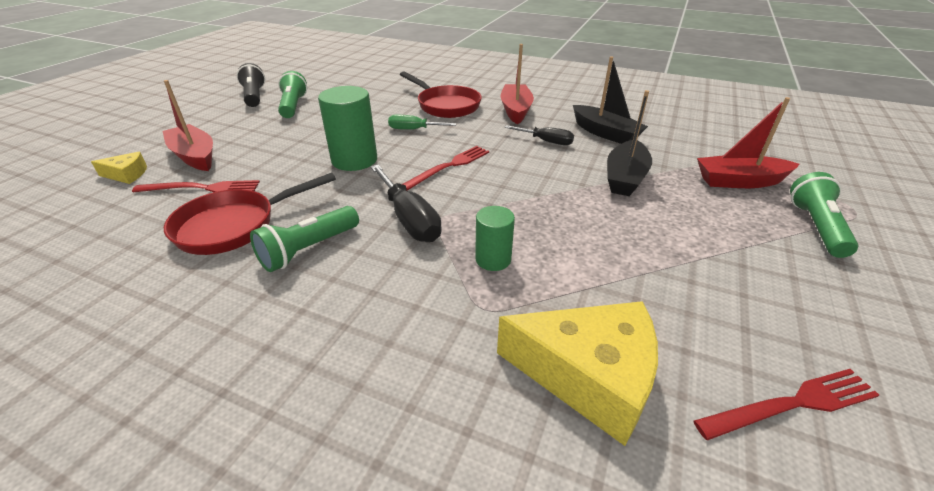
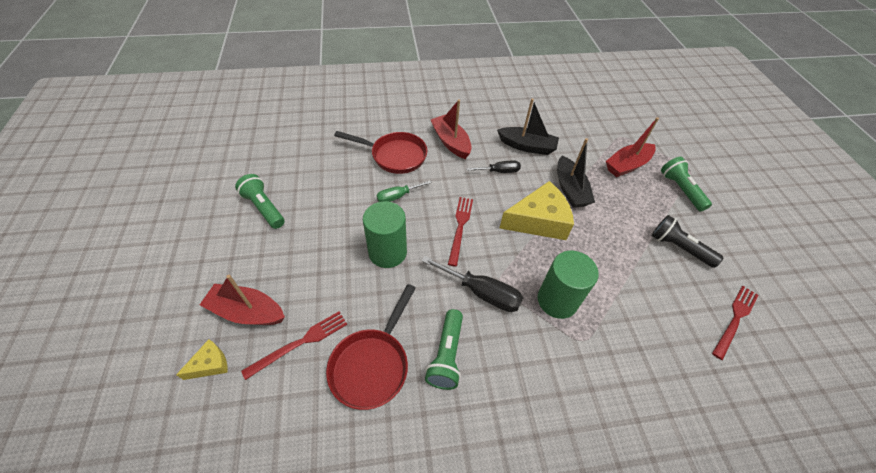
camera: 35 degrees left, 15 degrees up
(254, 96) = (208, 209): black flashlight -> black flashlight (678, 248)
(493, 259) = (557, 300): green cylinder -> green cylinder, size x1.71
(588, 376) = (658, 354): yellow cheese -> yellow cheese (538, 221)

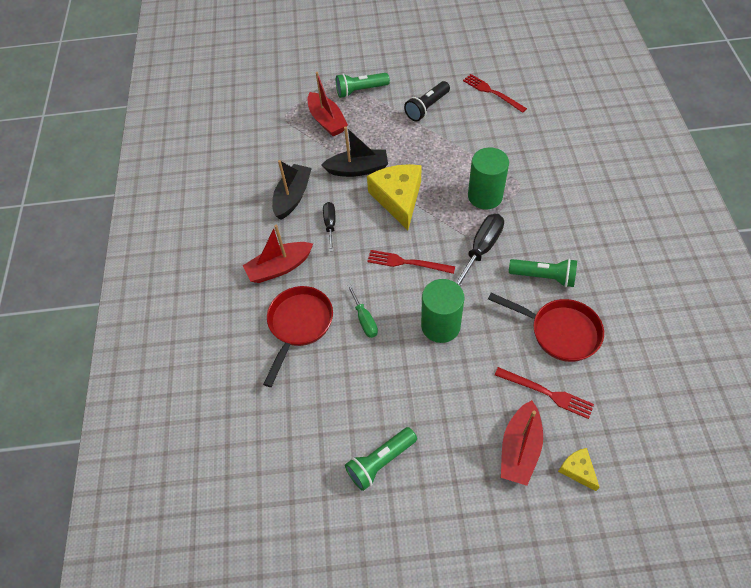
camera: 80 degrees left, 5 degrees up
(300, 343) = (546, 393): red fork -> red fork turned 150 degrees clockwise

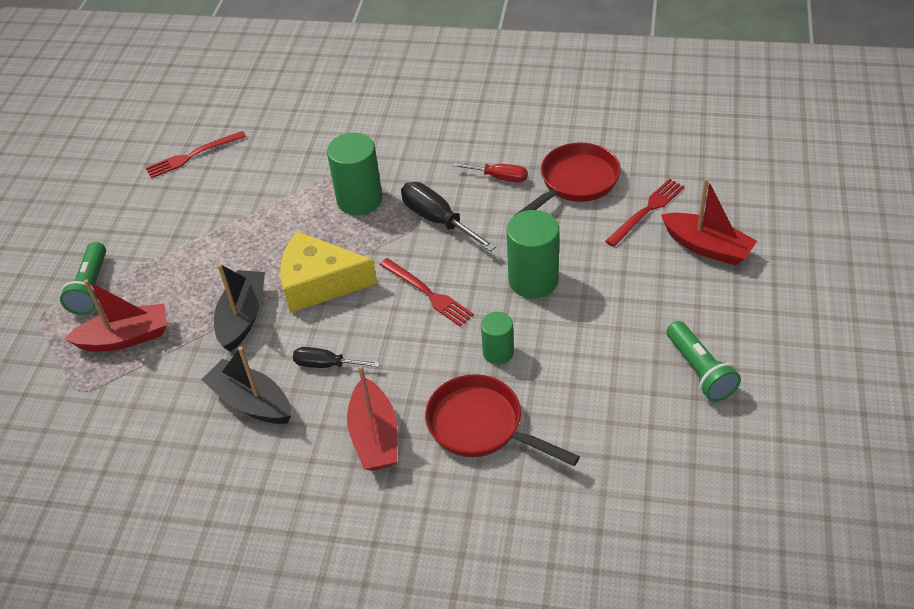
camera: 75 degrees left, 10 degrees down
(364, 319) = (498, 352): green screwdriver -> green cylinder
(407, 262) = (428, 293): red fork -> red fork turned 75 degrees counterclockwise
(427, 107) = (176, 223): black flashlight -> none
(544, 277) = (499, 177): green flashlight -> red screwdriver
(577, 470) = (739, 209): yellow cheese -> none

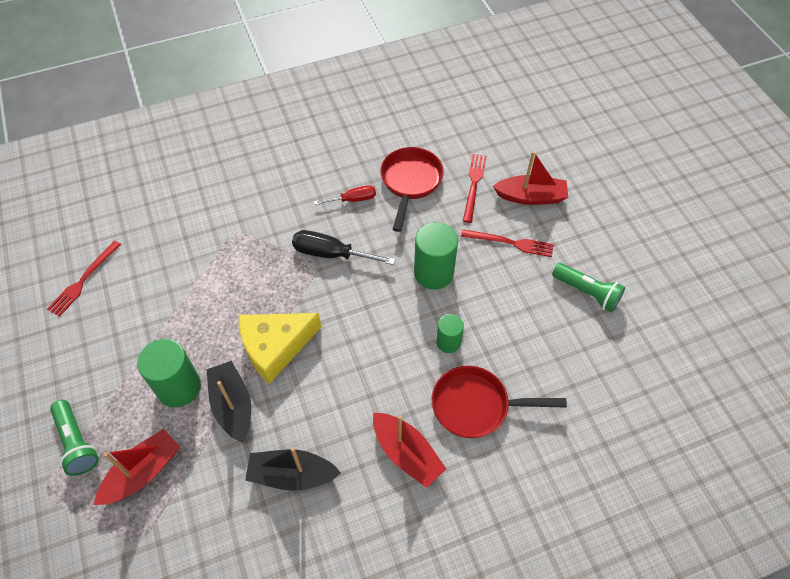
camera: 35 degrees left, 10 degrees up
(326, 365) = (329, 413): black screwdriver -> none
(359, 200) = (257, 262): green cylinder -> green cylinder (179, 387)
(428, 293) = (365, 318): red fork -> red fork (510, 243)

